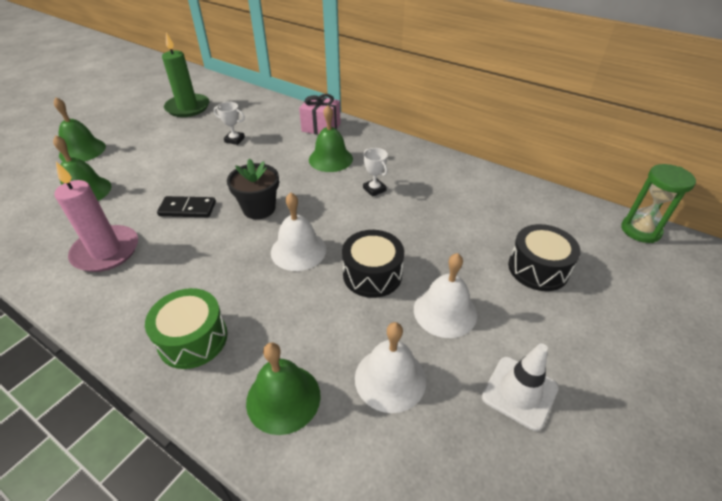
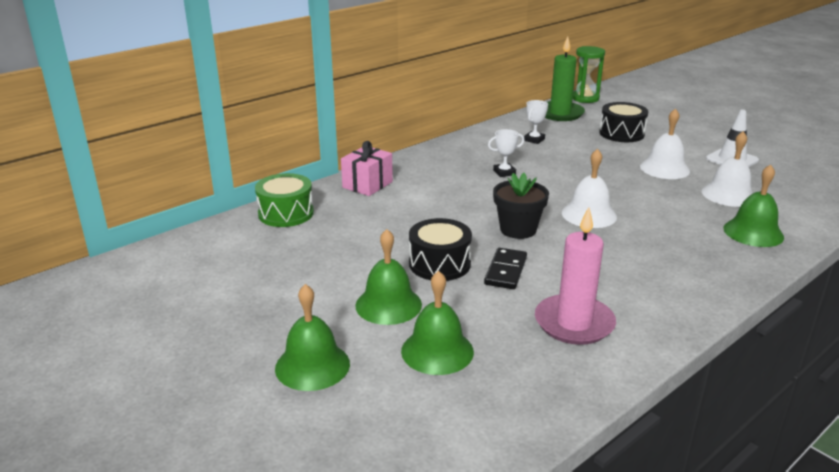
camera: 75 degrees left, 15 degrees down
(188, 107) = (237, 271): green candle -> green candle (560, 113)
(193, 339) = (701, 268): green drum -> green drum (286, 213)
(234, 140) = (362, 238): white trophy -> white trophy (534, 140)
(330, 159) = (439, 186): green bell -> green bell (388, 305)
(372, 274) = (624, 187): black drum -> black drum (439, 264)

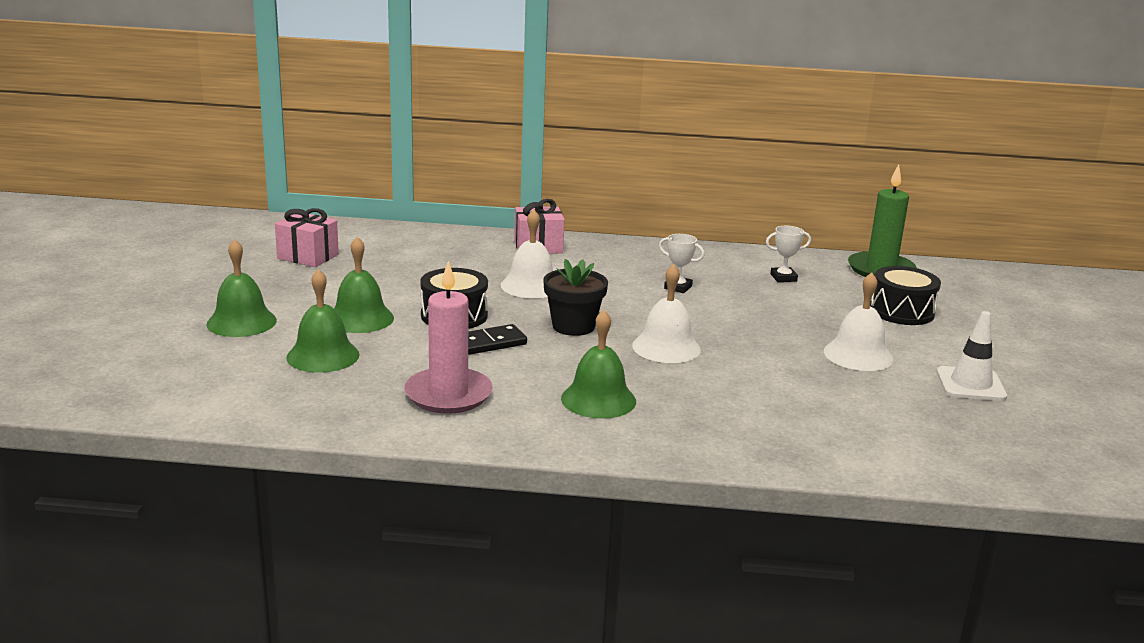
camera: 45 degrees right, 5 degrees down
(226, 278) = (308, 256): none -> pink gift
(286, 213) = (433, 238): green drum -> none
(585, 98) = (955, 269): green hourglass -> none
(728, 194) = (865, 403): white bell -> white bell (531, 285)
(753, 232) = (793, 436): green bell -> green bell (598, 399)

